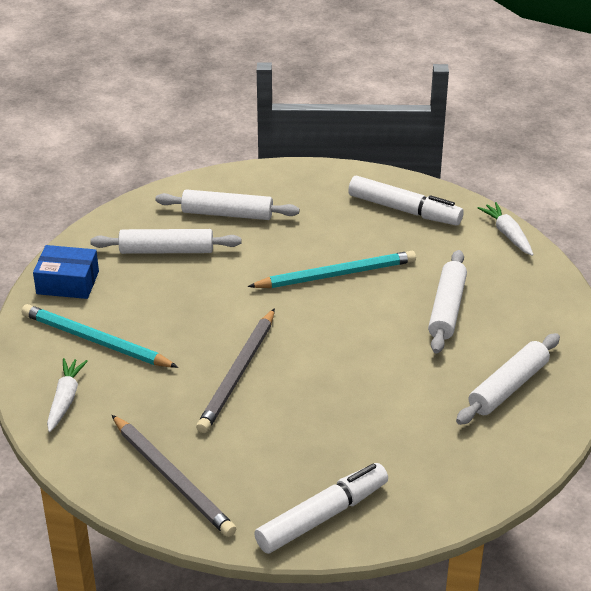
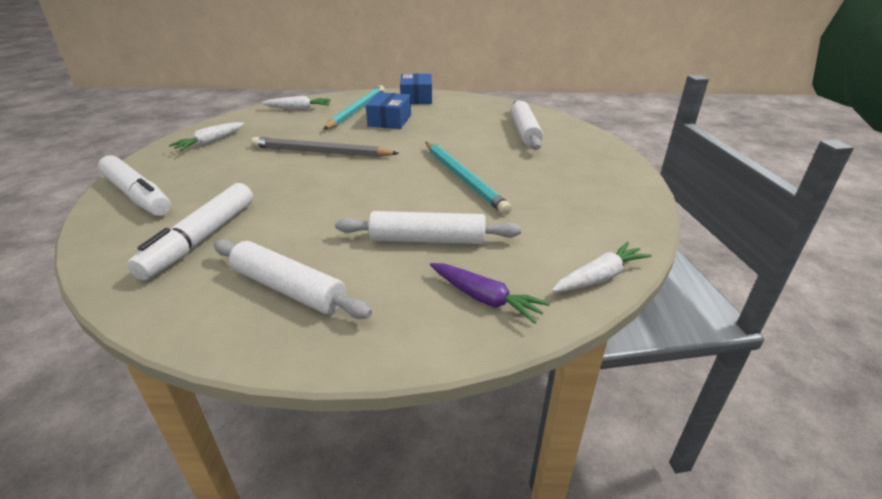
camera: 80 degrees right, 5 degrees down
(150, 313) = (390, 120): none -> blue box
(166, 250) = (465, 118): white rolling pin -> none
(172, 478) = (210, 142): grey pencil -> white carrot
(404, 210) = (594, 205): white marker -> white marker (201, 239)
(528, 290) = (485, 299): none -> purple carrot

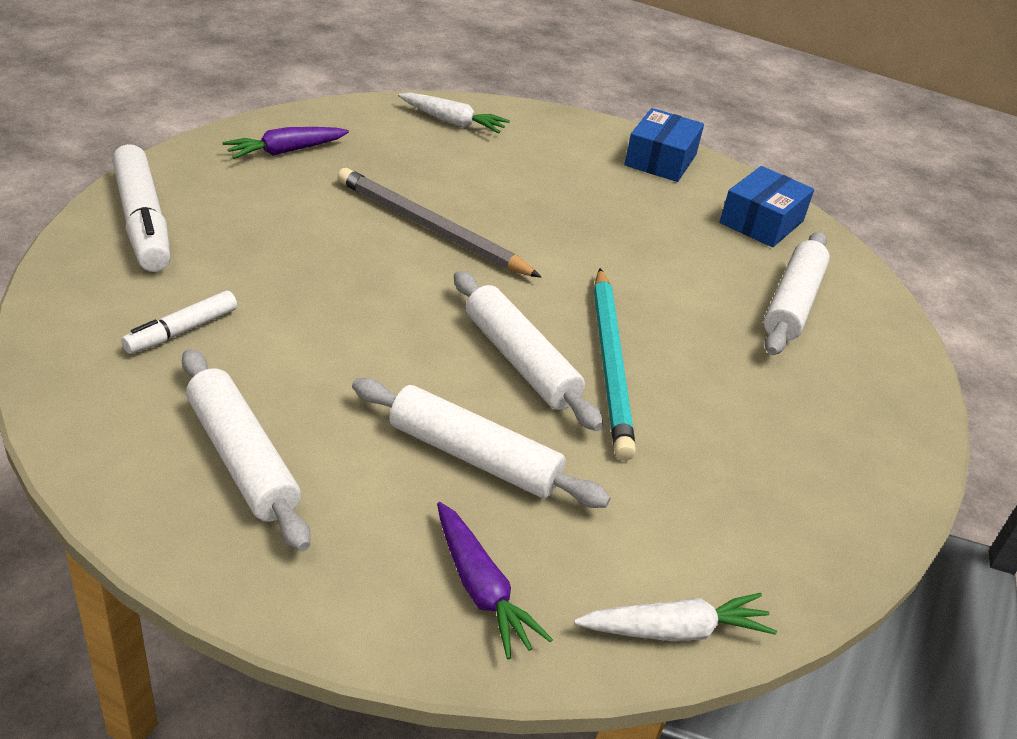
camera: 20 degrees right, 5 degrees up
(201, 239) = (181, 331): white marker -> white marker, size x0.56
(210, 142) = (285, 151): white carrot -> purple carrot
(357, 110) = (542, 155): turquoise pencil -> none
(390, 120) = (580, 197): blue box -> blue box (761, 222)
(416, 191) = (520, 361): none -> white rolling pin

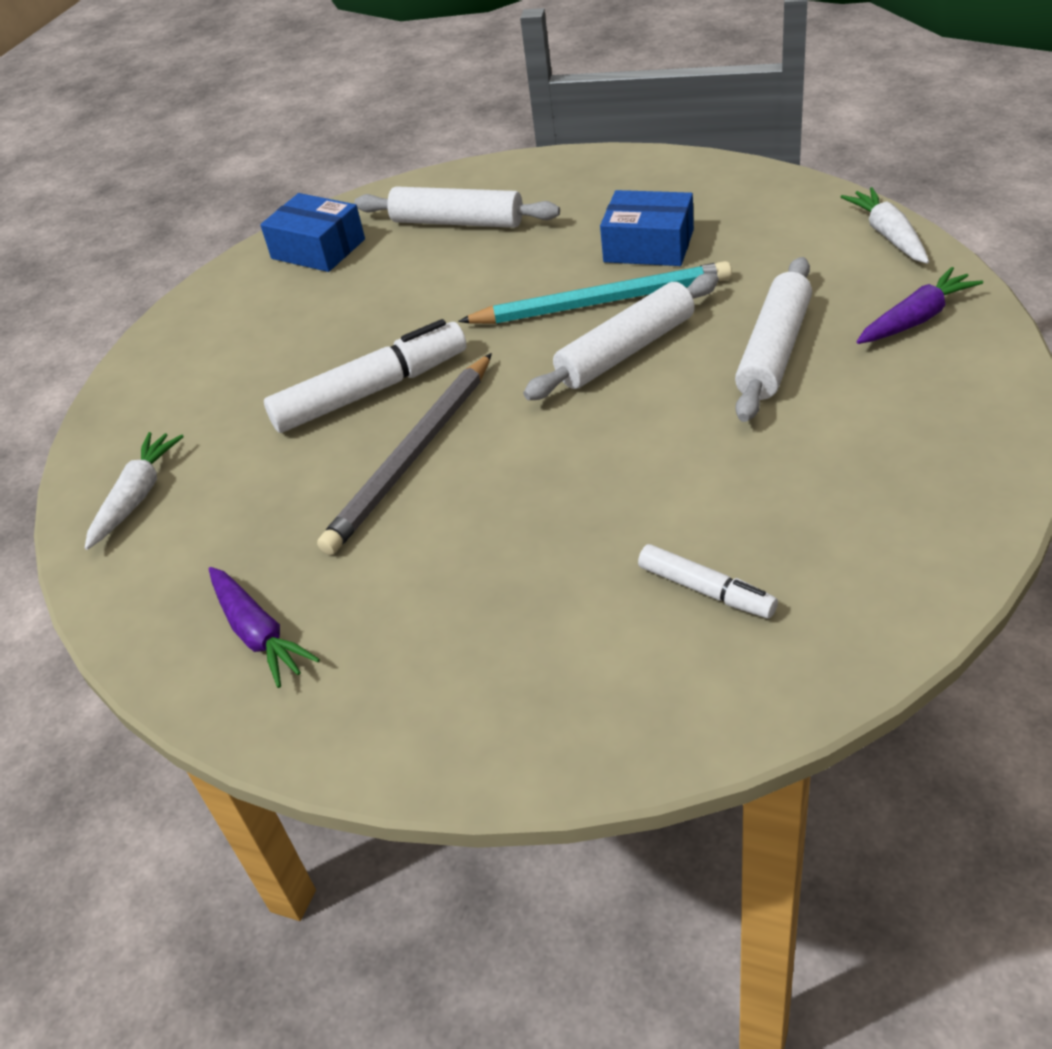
camera: 85 degrees left, 5 degrees up
(143, 221) = (495, 715): white marker -> white marker (371, 391)
(242, 459) = (868, 480): white rolling pin -> none
(660, 160) = (202, 322): blue box -> blue box (648, 246)

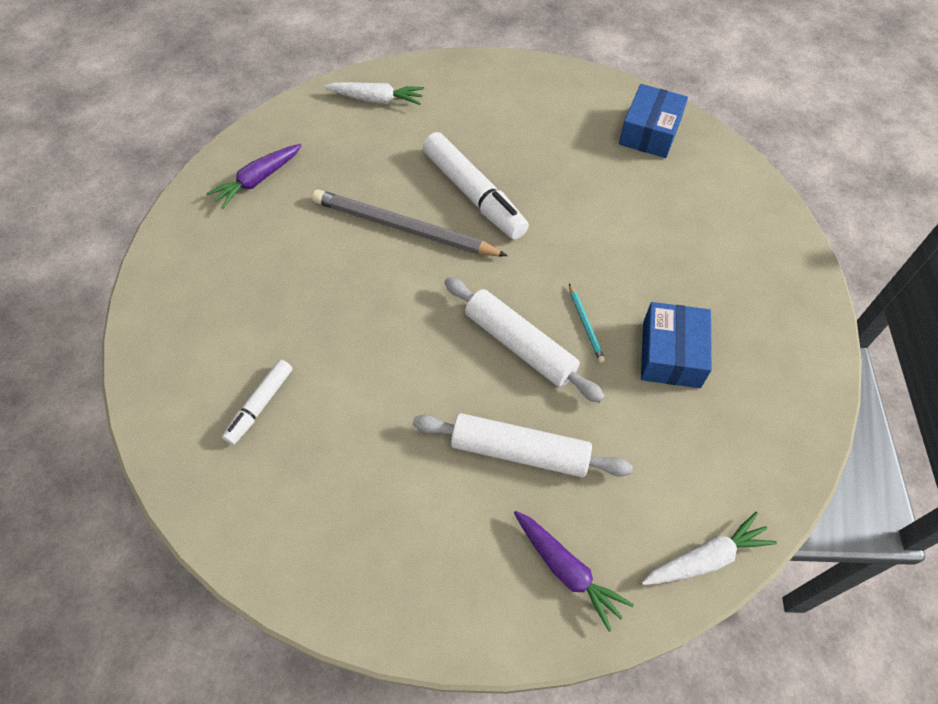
camera: 75 degrees right, 15 degrees up
(457, 222) = (696, 214): white rolling pin -> none
(601, 302) = (585, 324): turquoise pencil -> turquoise pencil, size x0.43

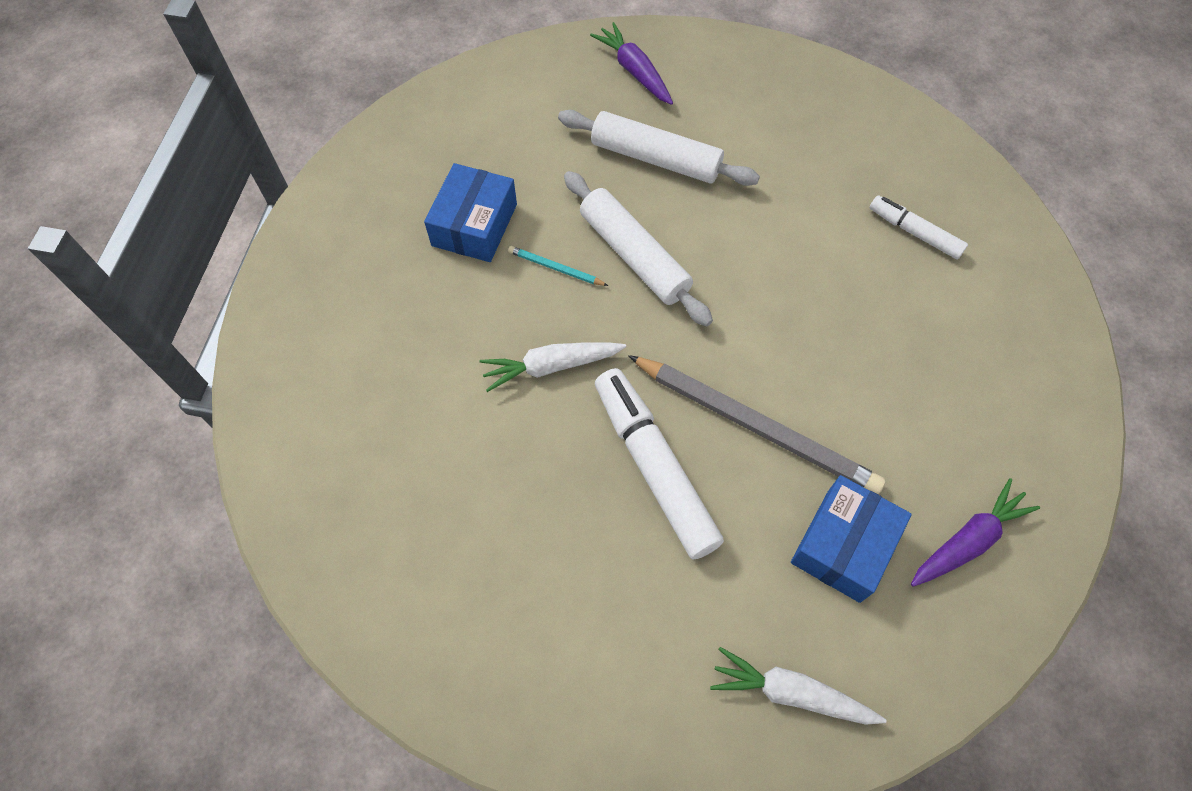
camera: 170 degrees left, 5 degrees up
(260, 405) = (914, 232): white marker -> white marker turned 90 degrees counterclockwise
(585, 324) = (555, 268): turquoise pencil -> turquoise pencil turned 60 degrees counterclockwise
(650, 132) = (364, 545): blue box -> blue box (843, 545)
(706, 558) = (516, 65): white carrot -> white carrot (551, 366)

